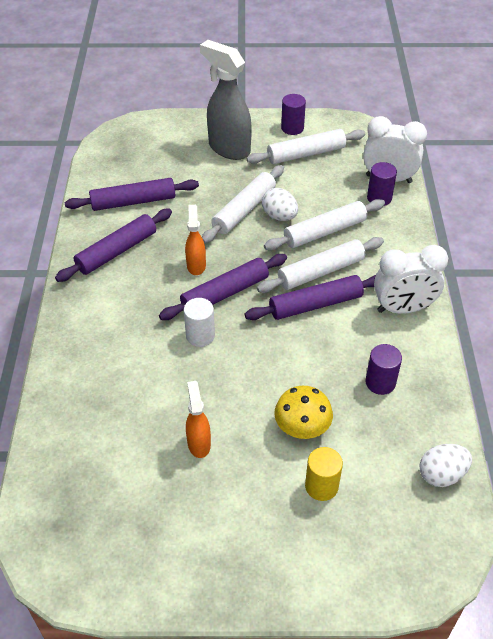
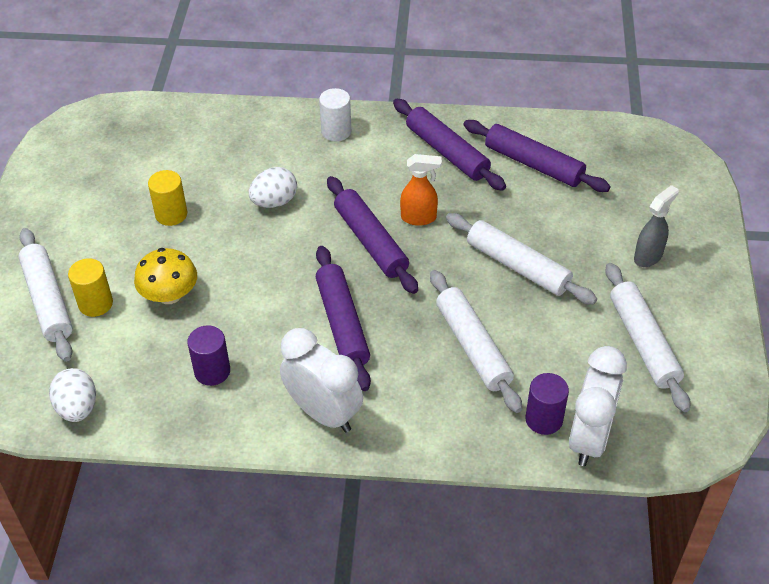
camera: 95 degrees right, 0 degrees up
(133, 202) = (533, 164): purple rolling pin -> purple rolling pin turned 45 degrees counterclockwise
(199, 443) = (171, 214): orange spray bottle -> yellow cylinder
(200, 336) = (309, 219): white cylinder -> white cylinder (336, 131)
(228, 148) = (648, 256): grey spray bottle -> grey spray bottle, size x0.53
(279, 216) = (505, 301): white egg -> white egg (274, 202)
(292, 128) = (706, 332): purple cylinder -> none
(321, 271) = (398, 334): white rolling pin -> white rolling pin (48, 300)
(403, 308) = (323, 413): white clock -> white clock turned 135 degrees clockwise

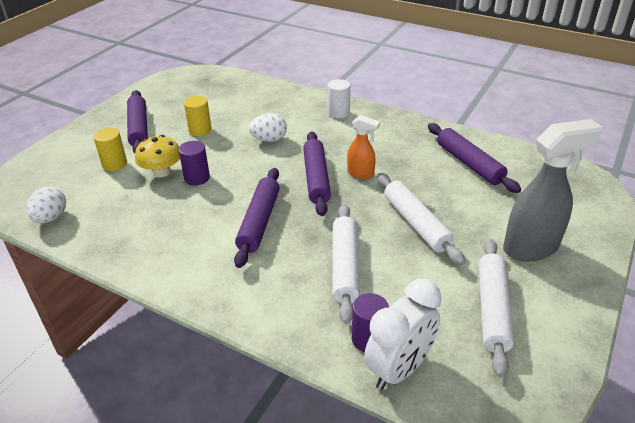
camera: 25 degrees right, 10 degrees down
(48, 300) = (90, 154): white rolling pin -> none
(212, 371) = (150, 223): purple cylinder -> purple cylinder (197, 178)
(323, 413) = (201, 274): white clock -> none
(447, 152) = (408, 141): purple rolling pin -> purple rolling pin (139, 128)
(648, 256) = (531, 248): grey spray bottle -> grey spray bottle, size x1.87

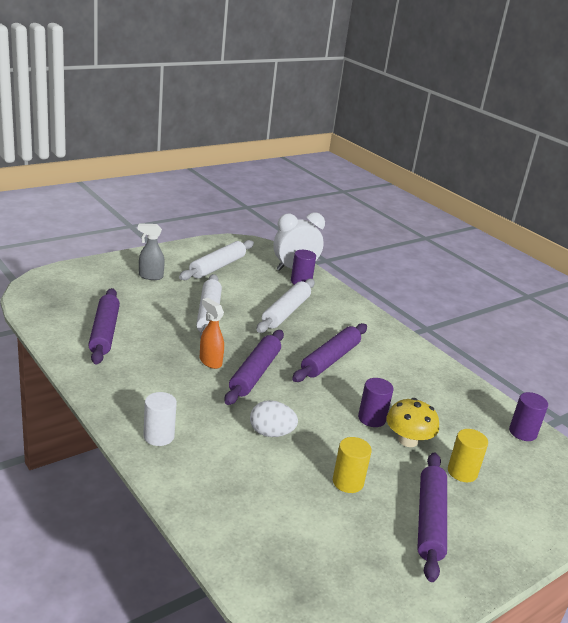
camera: 160 degrees left, 10 degrees down
(51, 218) = (522, 432): white egg -> purple cylinder
(531, 248) = (150, 276): grey spray bottle -> grey spray bottle, size x0.53

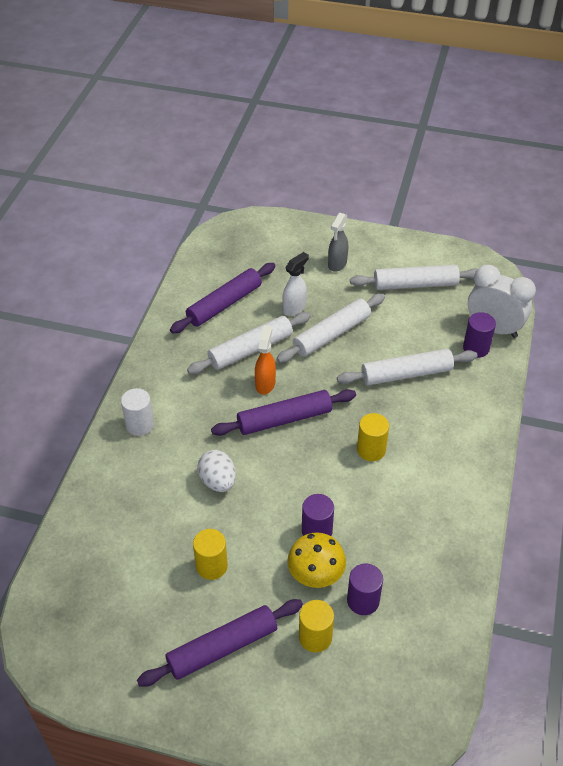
camera: 55 degrees right, 20 degrees up
(150, 276) = (337, 264): grey spray bottle -> grey spray bottle turned 120 degrees counterclockwise
(160, 311) = (294, 308): none -> white spray bottle
(168, 348) = (250, 349): none -> white rolling pin
(330, 359) = (371, 450): purple rolling pin -> yellow cylinder
(522, 432) = (438, 655): purple cylinder -> purple cylinder (363, 601)

